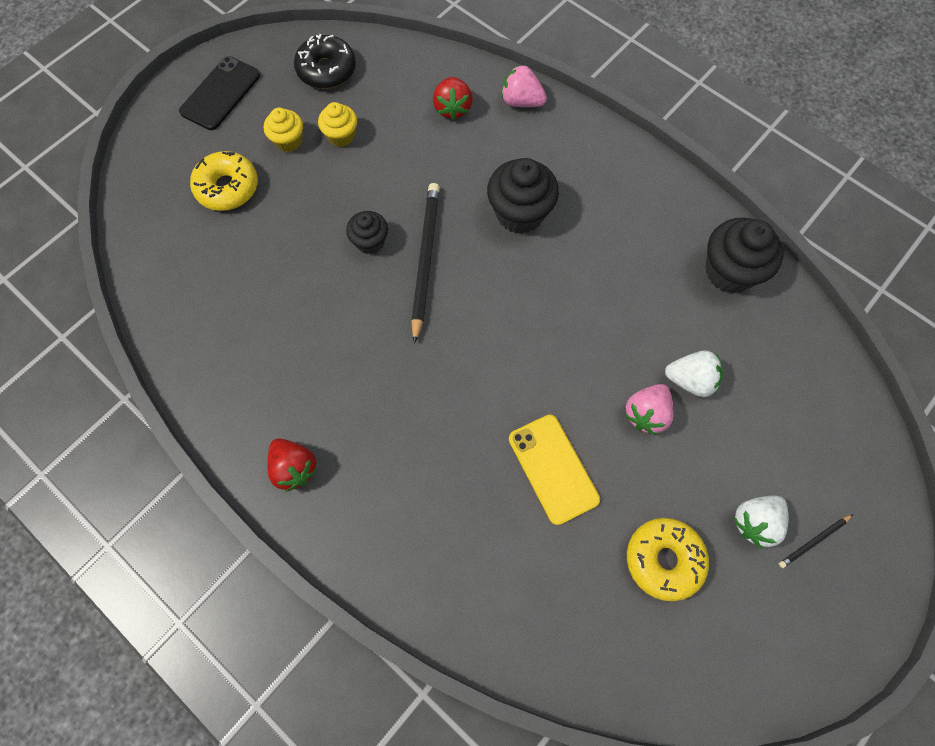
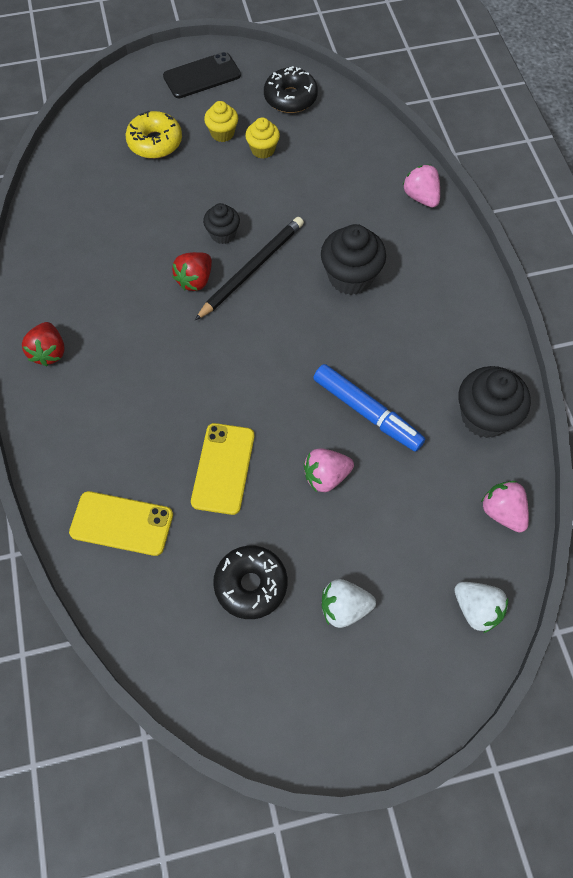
camera: 35 degrees right, 5 degrees down
(452, 108) = (362, 174): red strawberry -> red strawberry (195, 280)
(504, 587) = (121, 523): none -> yellow phone
(633, 331) = (367, 412): none -> blue marker
(663, 559) = (251, 585): yellow donut -> black donut
(690, 380) = (382, 475): white strawberry -> white strawberry (476, 609)
(807, 346) = (502, 512): none -> pink strawberry
(814, 541) = (379, 654): black pencil -> none

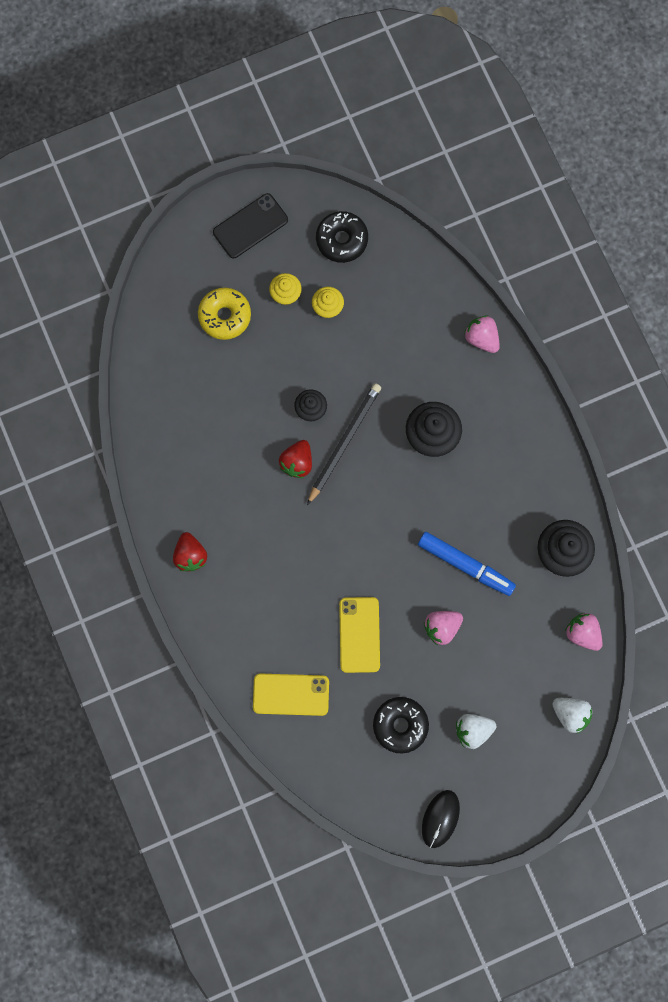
camera: 10 degrees left, 15 degrees up
(280, 719) = (440, 818): none -> black mouse

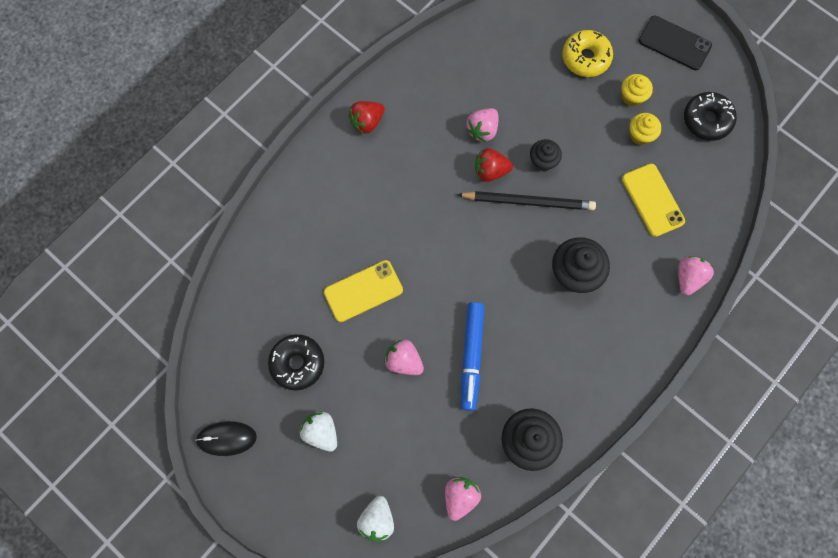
camera: 65 degrees right, 5 degrees down
(252, 449) = (482, 130): none -> pink strawberry
(291, 694) = (284, 256): yellow phone -> yellow phone (652, 200)

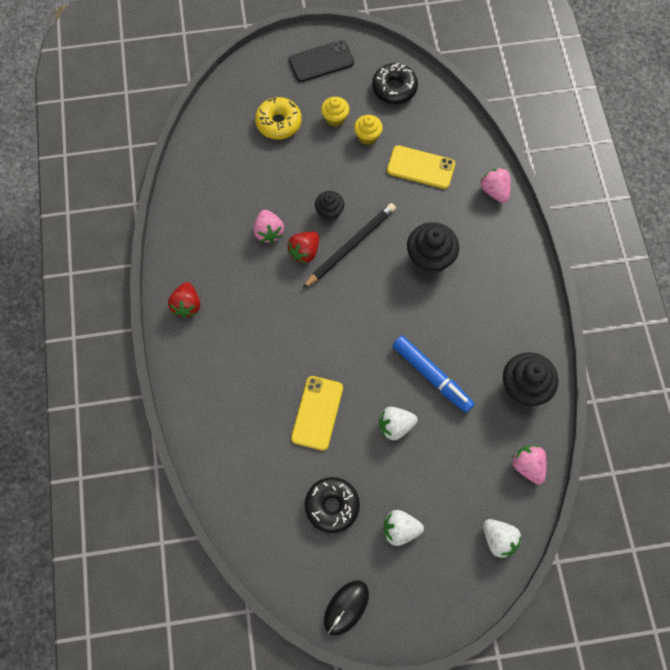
camera: 50 degrees left, 5 degrees down
(404, 361) = (395, 426): pink strawberry -> white strawberry

